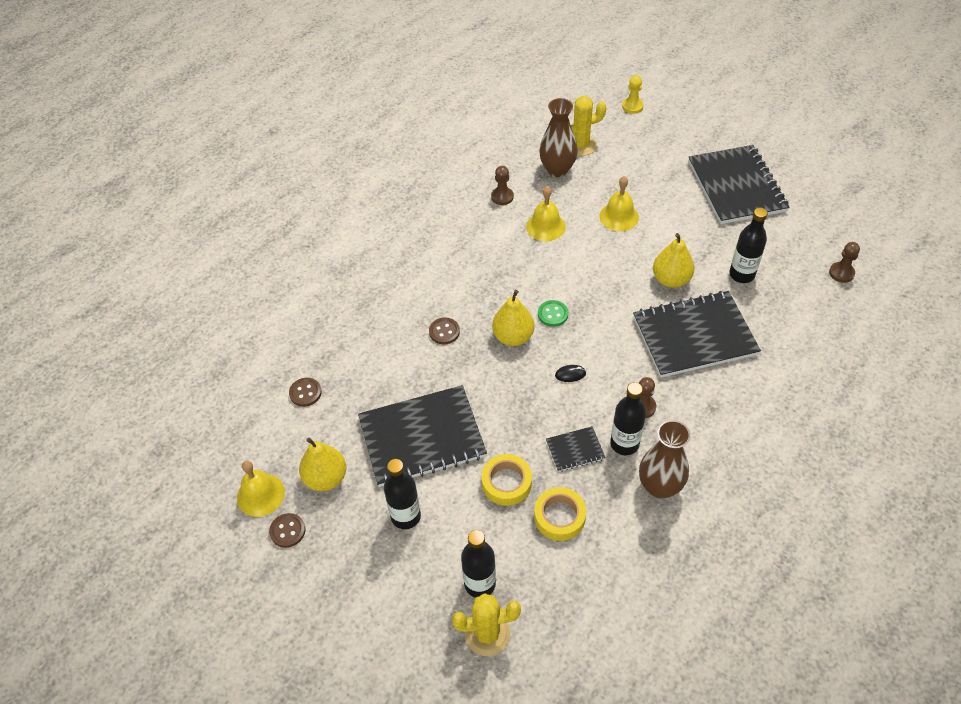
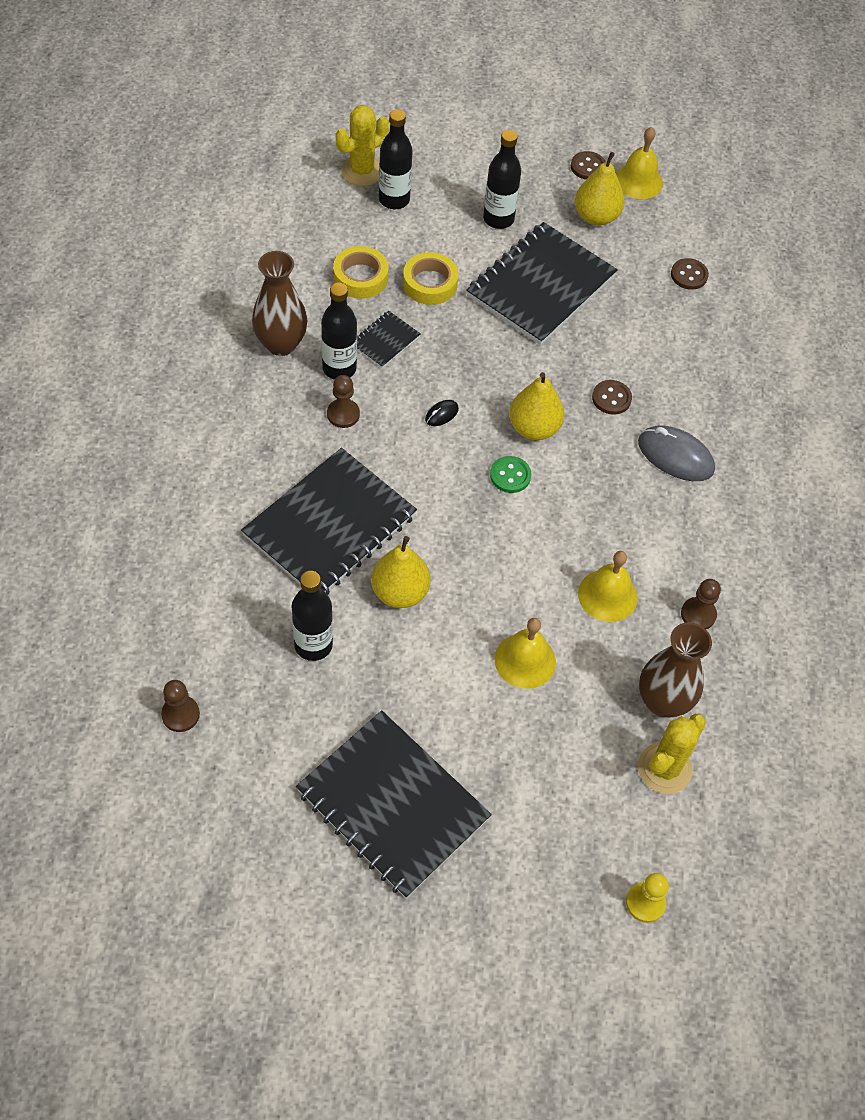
camera: 140 degrees right, 5 degrees up
(436, 279) = (675, 456): none -> grey mouse

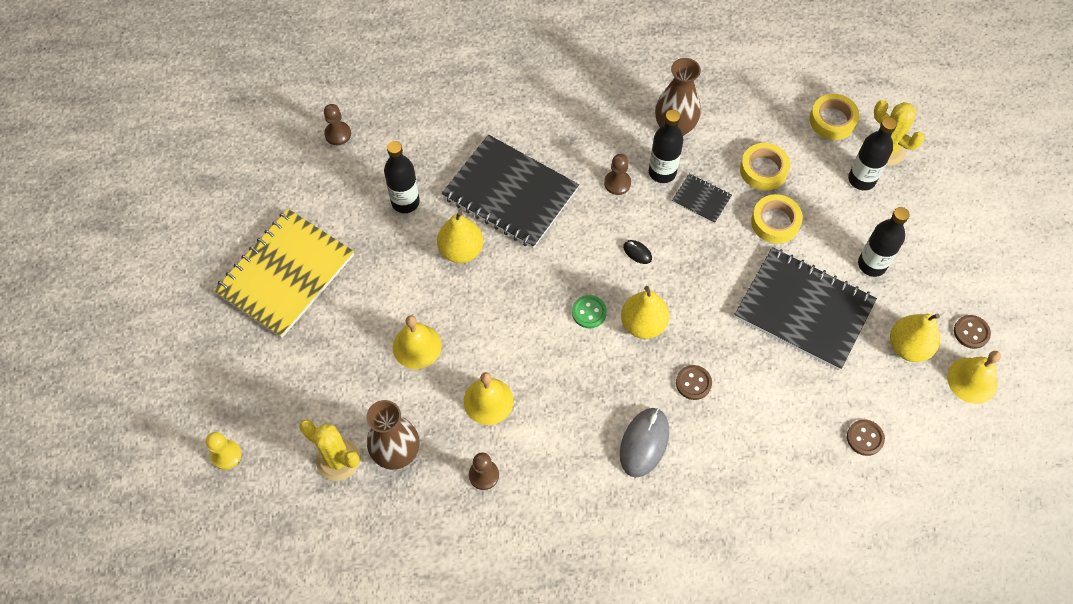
camera: 85 degrees right, 5 degrees up
(312, 203) = (832, 120): none -> yellow tape
(392, 805) = (285, 274): black notebook -> yellow notebook

